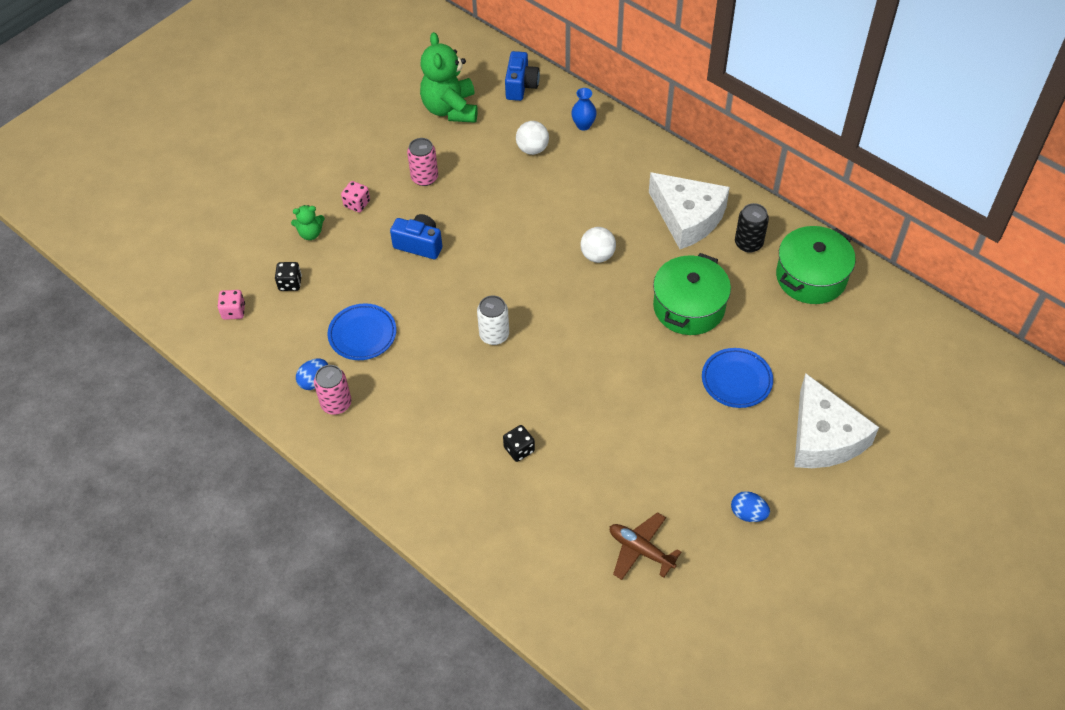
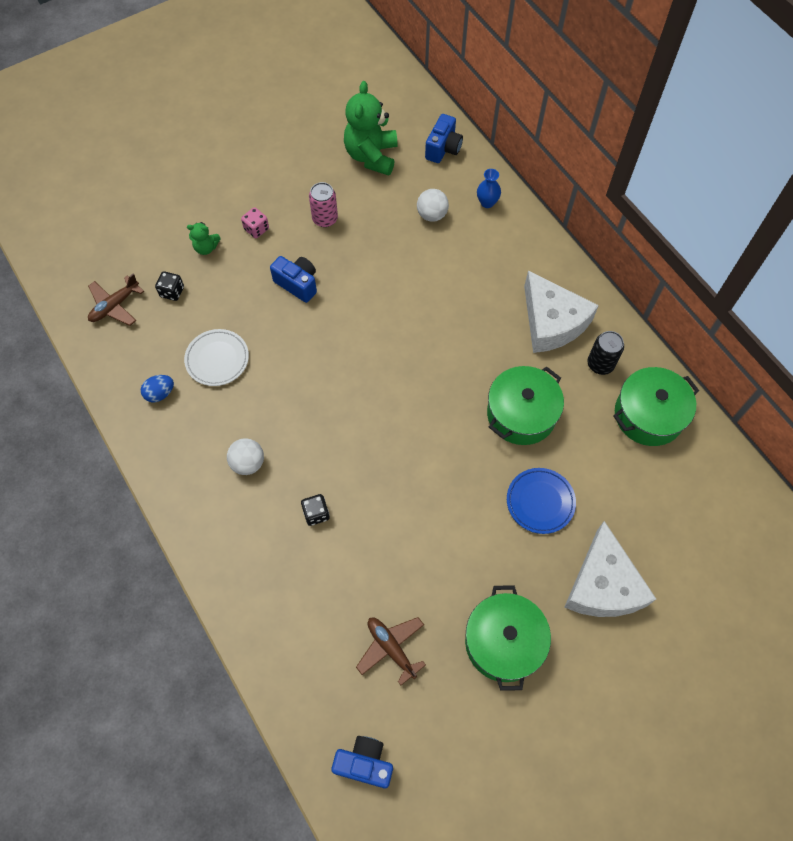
camera: 15 degrees right, 10 degrees up
(233, 311) = (115, 306): pink dice -> brown plane
(336, 404) = (171, 421): pink can -> none
(362, 334) = (217, 359): blue plate -> white plate
(494, 335) = (333, 392): white can -> none
(597, 255) = (454, 338): white ball -> white ball (248, 463)
(654, 660) = (364, 763): none -> blue camera
(748, 514) = (503, 642): blue egg -> green pot

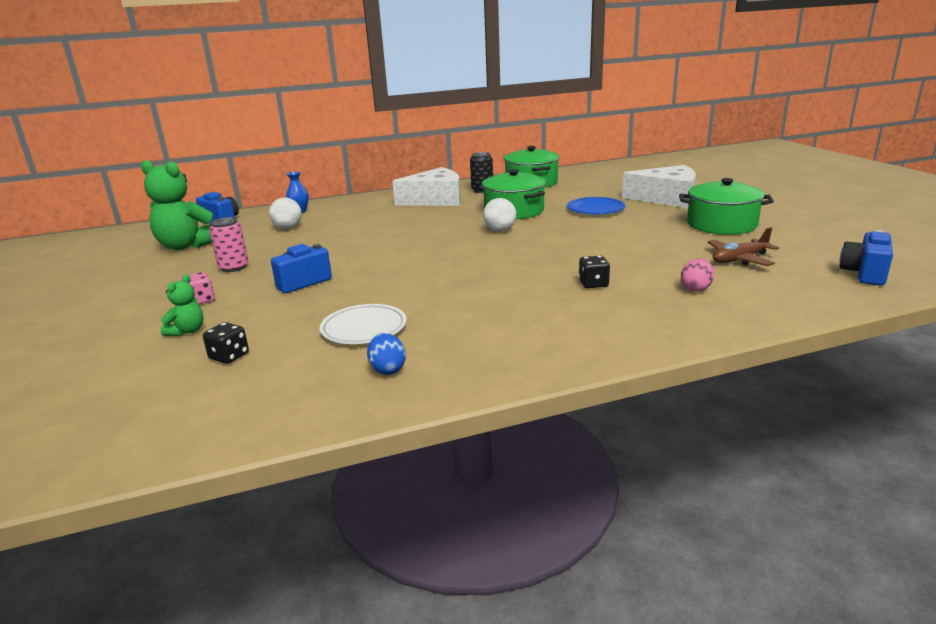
camera: 75 degrees left, 40 degrees down
(115, 306) = (202, 404): brown plane -> none
(248, 463) = (520, 315): white ball -> white ball (500, 230)
(313, 600) = (696, 288): none -> pink egg

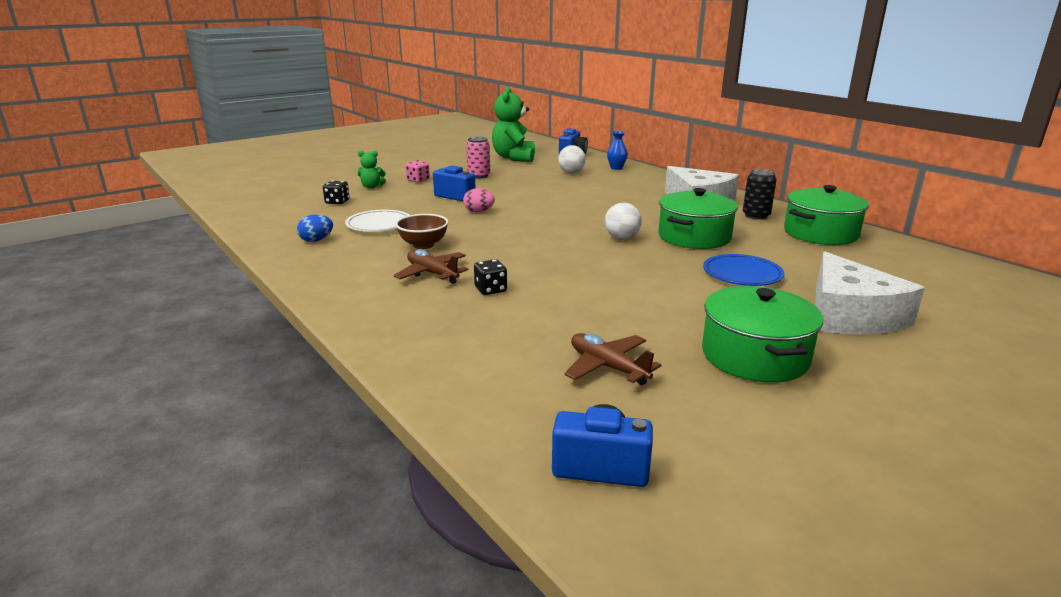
camera: 70 degrees right, 0 degrees up
(457, 306) = (423, 245): none -> brown bowl
(543, 305) = (432, 273): none -> brown plane
(696, 288) = (496, 340): pink egg -> pink egg (478, 211)

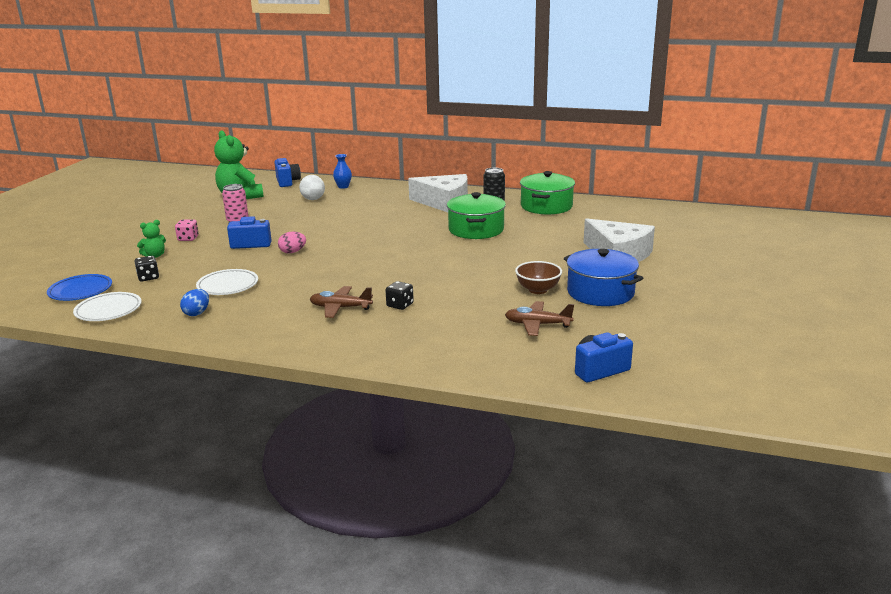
camera: 35 degrees left, 0 degrees up
(266, 219) = (108, 310): none -> white plate
(423, 245) = (296, 290): brown bowl -> brown bowl (538, 290)
(621, 238) = (431, 244): white ball -> none
(742, 274) = (536, 247): blue plate -> blue plate (80, 291)
(754, 356) = (600, 292): green pot -> blue pot

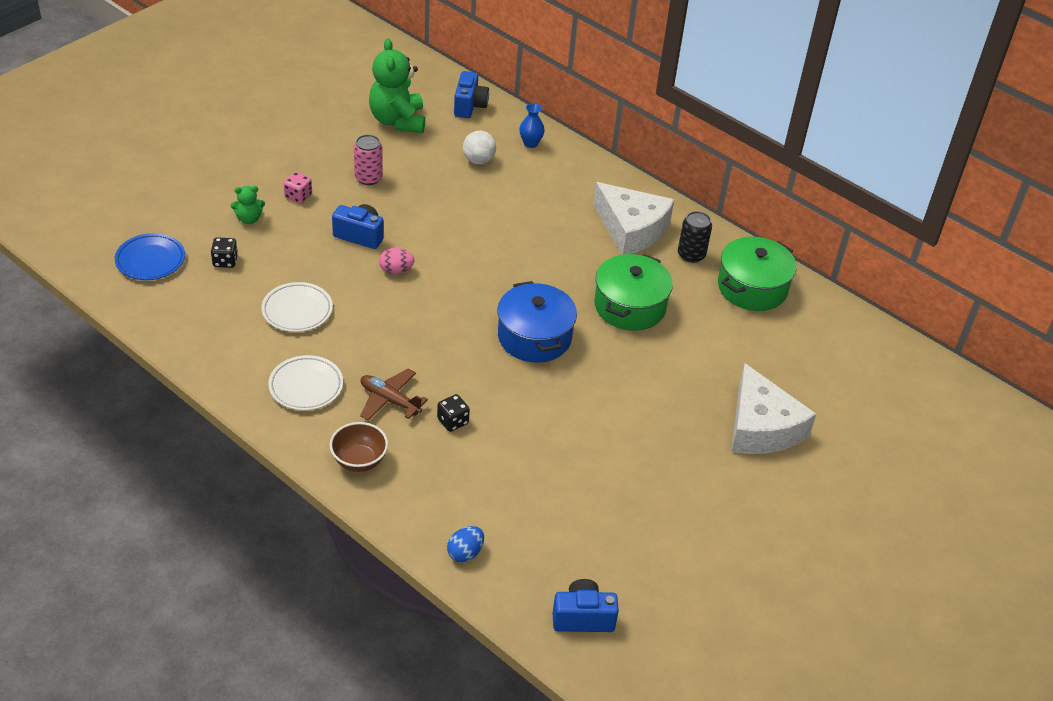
camera: 20 degrees right, 20 degrees up
(108, 310) = (164, 308): white plate -> white plate (306, 386)
(197, 313) = (245, 349): blue egg -> blue egg (465, 553)
(537, 325) = (573, 517): brown plane -> none
(538, 290) = (617, 456): brown bowl -> brown bowl (359, 461)
(600, 292) = (683, 491): blue pot -> blue pot (534, 337)

